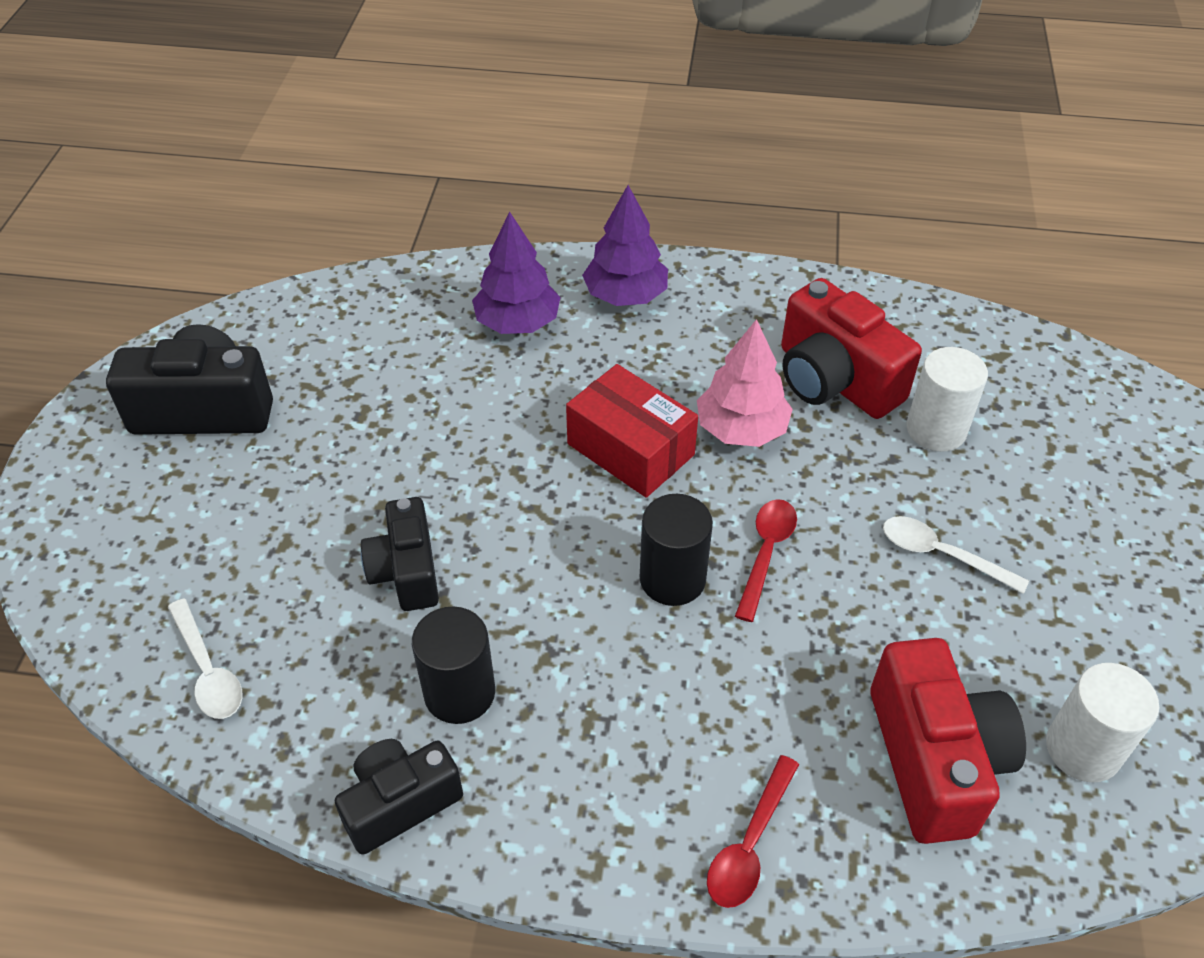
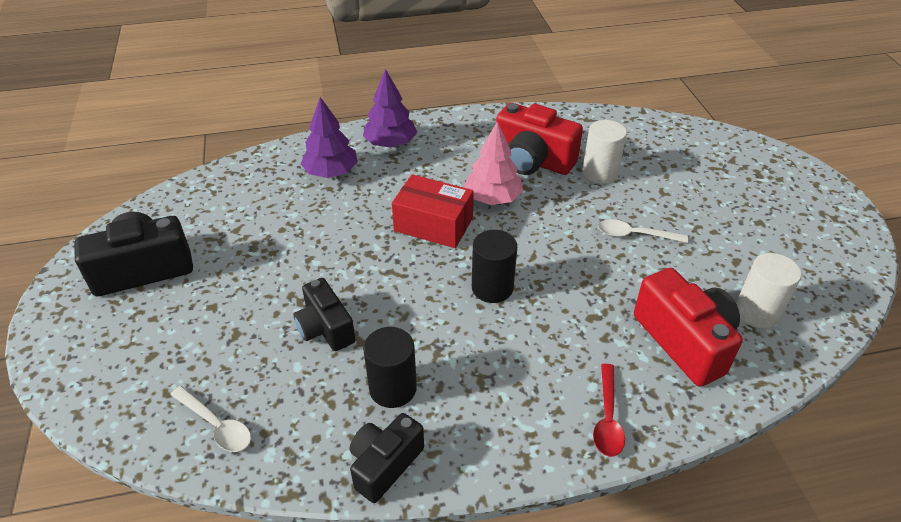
camera: 20 degrees left, 5 degrees down
(766, 553) = (539, 259): red spoon -> none

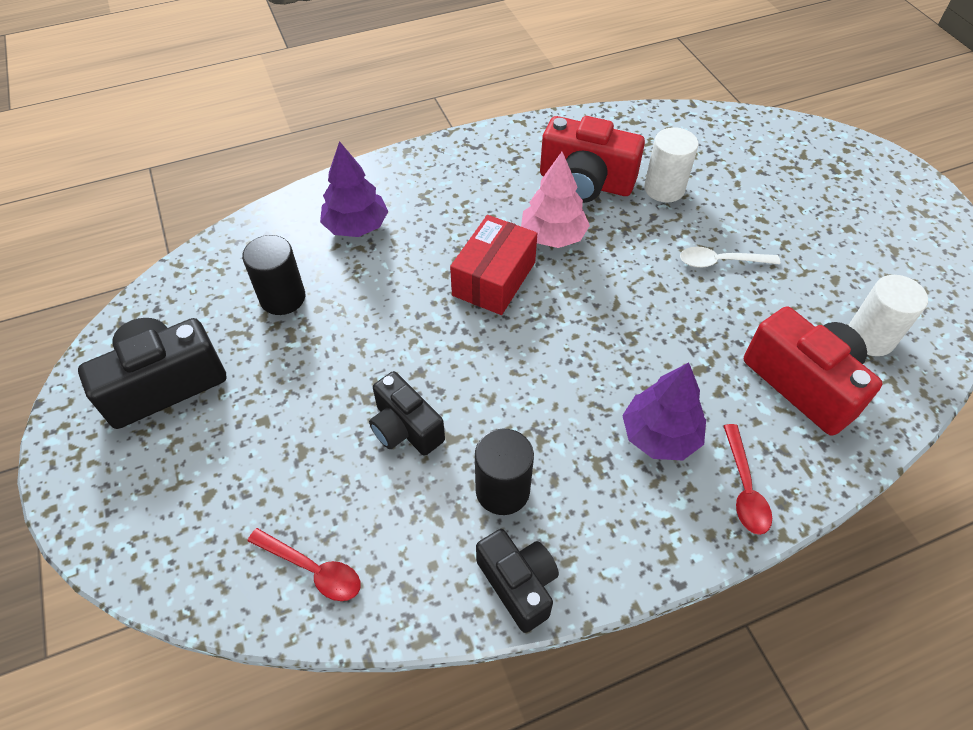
camera: 10 degrees left, 10 degrees up
(217, 425) = (313, 570): white spoon -> red spoon
(384, 464) = (518, 584): black camera -> black camera turned 120 degrees clockwise
(390, 144) = (416, 180): purple tree -> purple tree (660, 435)
(433, 224) = (494, 279): red box -> red box turned 75 degrees counterclockwise
(492, 288) = (581, 349): black cylinder -> black cylinder (282, 298)

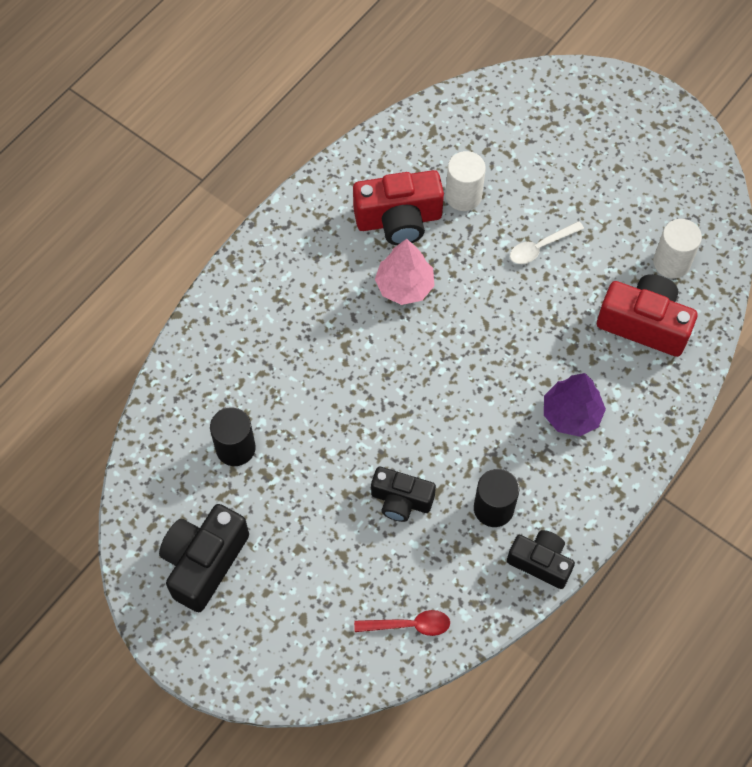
camera: 30 degrees left, 10 degrees up
(356, 226) = (244, 355): purple tree -> none
(494, 279) = (384, 348): red box -> none
(744, 488) = (642, 424): red spoon -> none

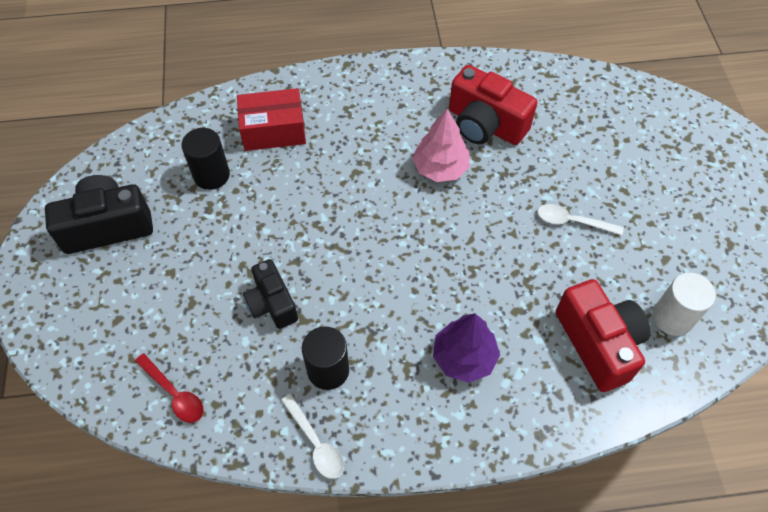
camera: 45 degrees right, 5 degrees down
(240, 368) = (273, 130): none -> red box
(463, 196) = (550, 144): white cylinder -> none
(540, 562) = (316, 443): black camera -> white spoon

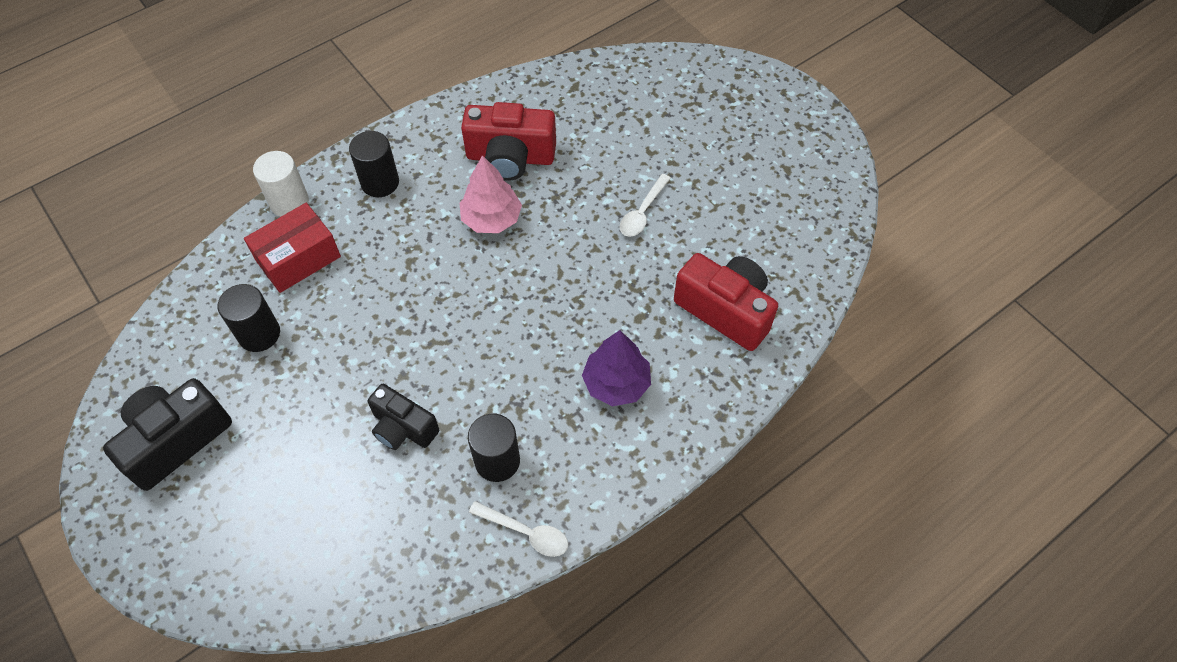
camera: 30 degrees left, 0 degrees up
(174, 394) = (358, 564): red spoon -> none
(369, 99) = (380, 182): none -> black cylinder
(572, 221) = (642, 212): white spoon -> white spoon turned 45 degrees counterclockwise
(672, 317) = (774, 256): white cylinder -> white cylinder (289, 202)

